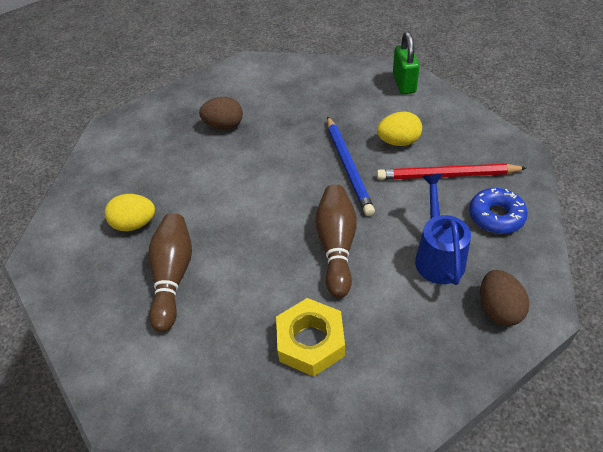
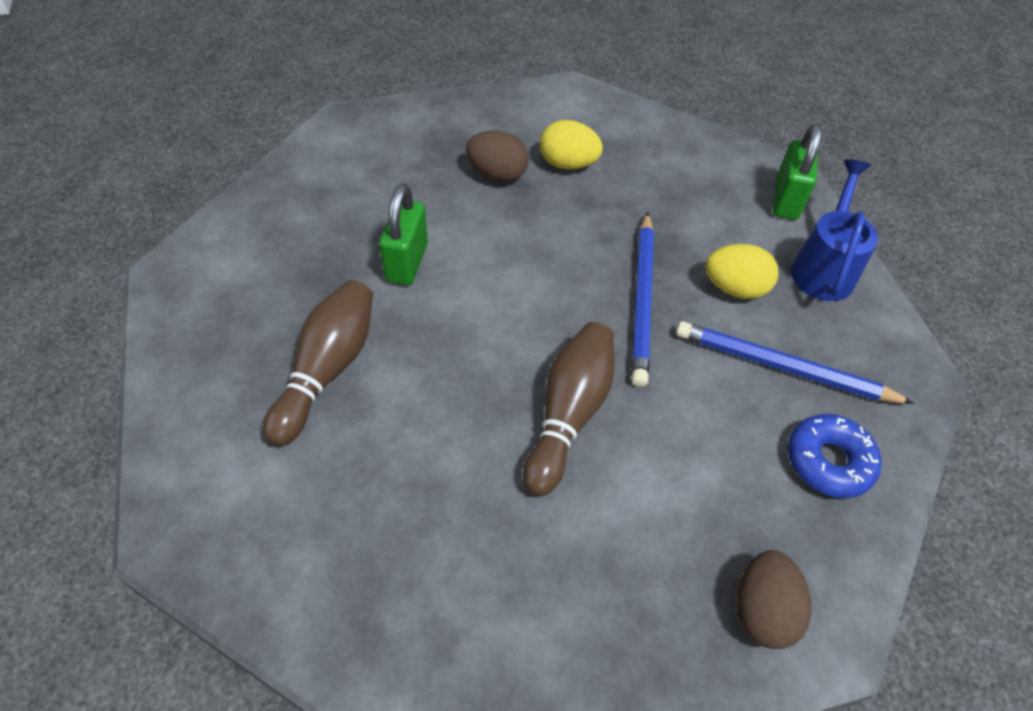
camera: 15 degrees right, 5 degrees up
(134, 224) = (313, 274): yellow egg -> yellow egg (568, 164)
(192, 196) = (407, 262): none -> green padlock
(311, 341) = (465, 543): yellow nut -> none
(438, 256) = (709, 488): blue watering can -> blue watering can (823, 268)
(447, 175) = (784, 367): red pencil -> blue pencil

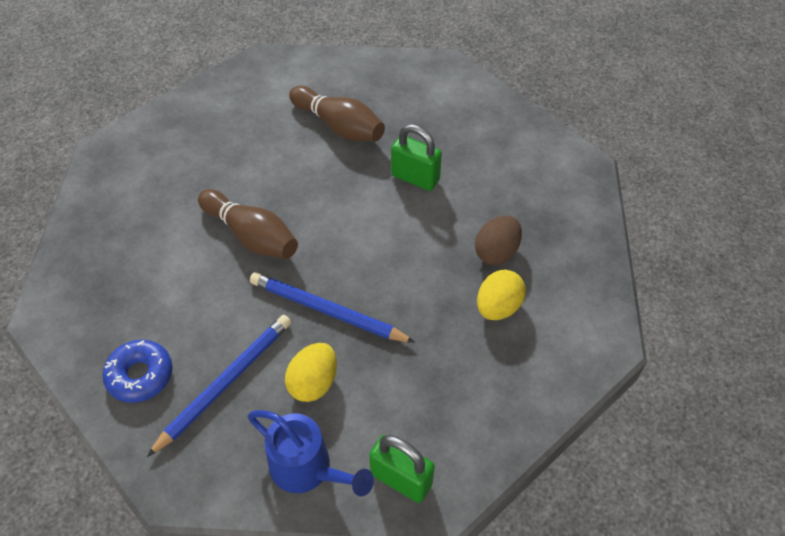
camera: 110 degrees right, 0 degrees up
(762, 610) = (78, 290): brown egg -> none

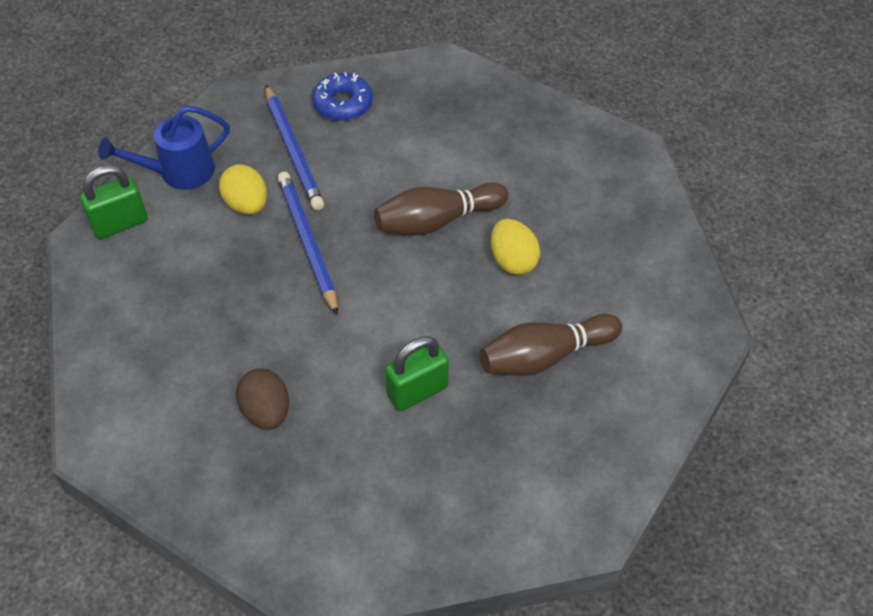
camera: 120 degrees right, 0 degrees up
(328, 311) = (308, 243): blue pencil -> blue pencil turned 75 degrees counterclockwise
(498, 307) = (206, 375): yellow egg -> yellow egg (513, 260)

